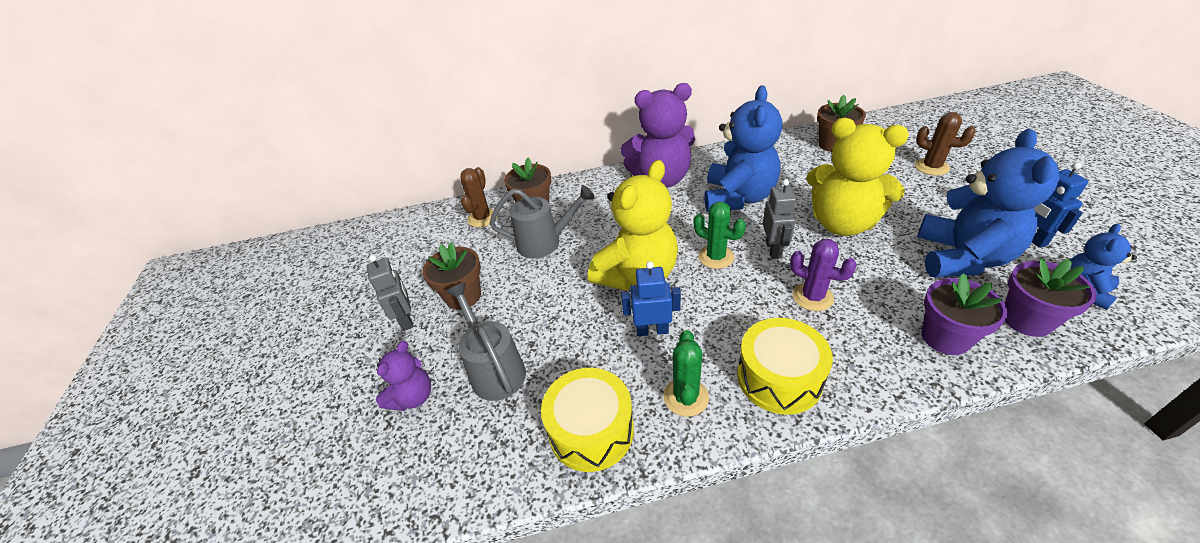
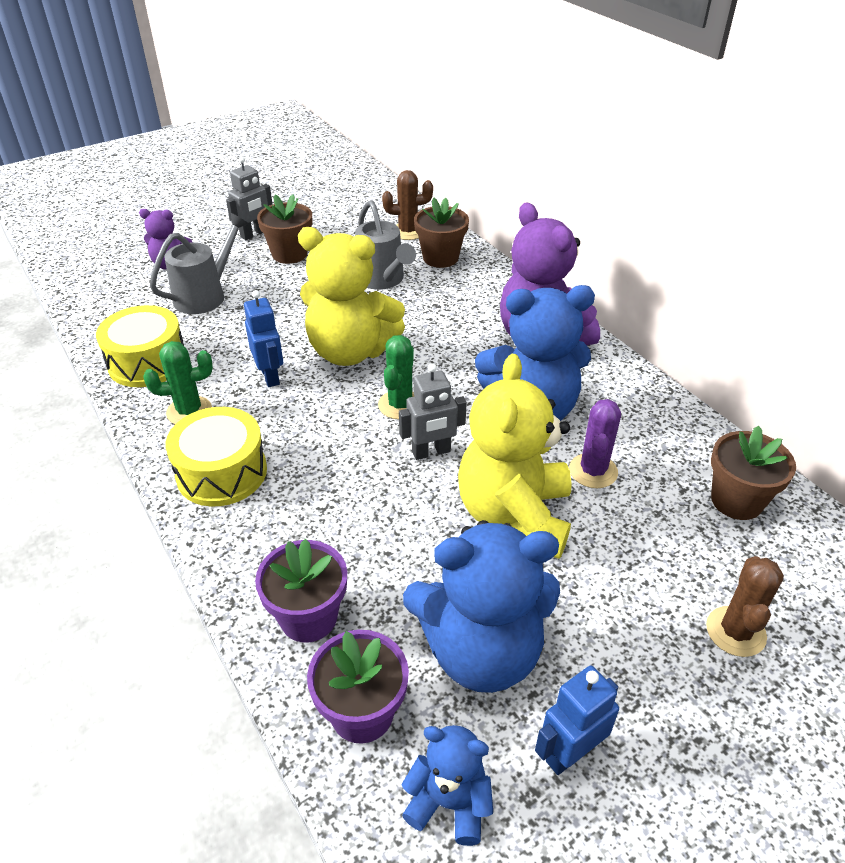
camera: 65 degrees right, 0 degrees up
(812, 297) = (352, 492): purple cactus -> purple cactus (593, 471)

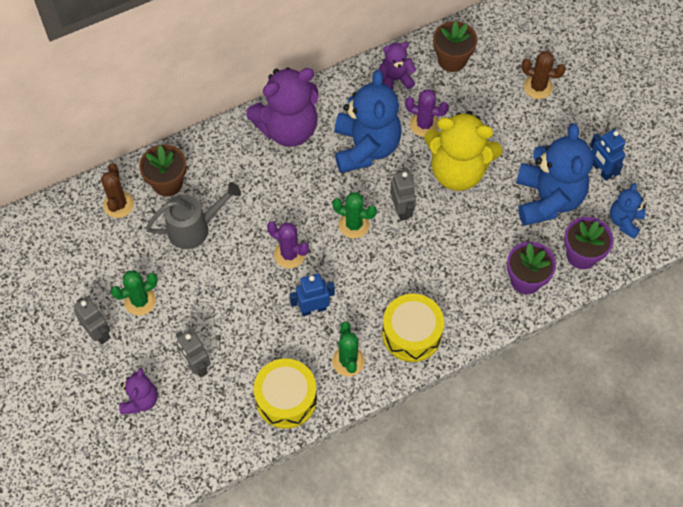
camera: 85 degrees left, 20 degrees up
(206, 295) = (196, 365): grey watering can -> grey robot
(289, 254) = (140, 301): brown flower pot -> green cactus
(350, 351) = (289, 254): yellow teddy bear -> purple cactus
(665, 434) = (395, 79): none -> purple teddy bear

